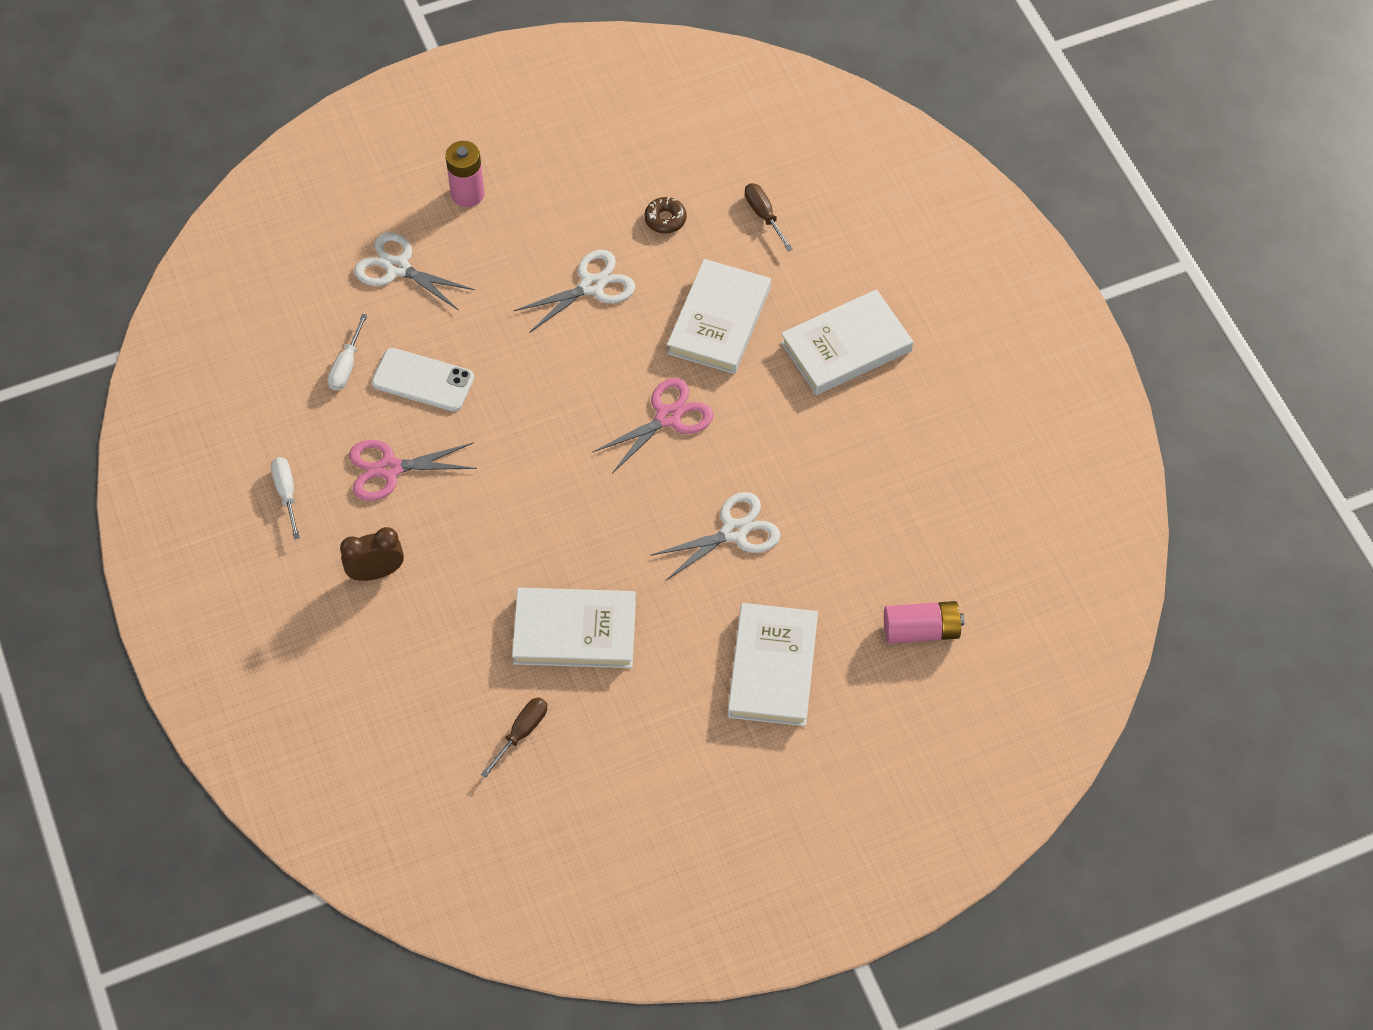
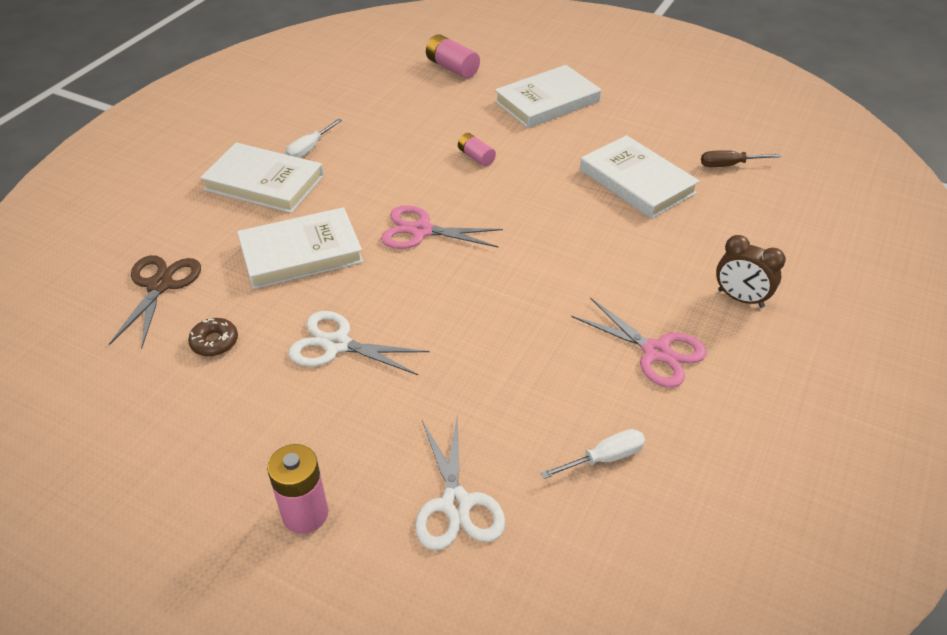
camera: 130 degrees left, 15 degrees down
(286, 494) = (764, 401): white screwdriver -> white screwdriver (309, 149)
(423, 380) = (554, 390): white phone -> none
(734, 531) = (476, 157): white scissors -> pink battery
(764, 215) = (160, 285): brown screwdriver -> brown scissors

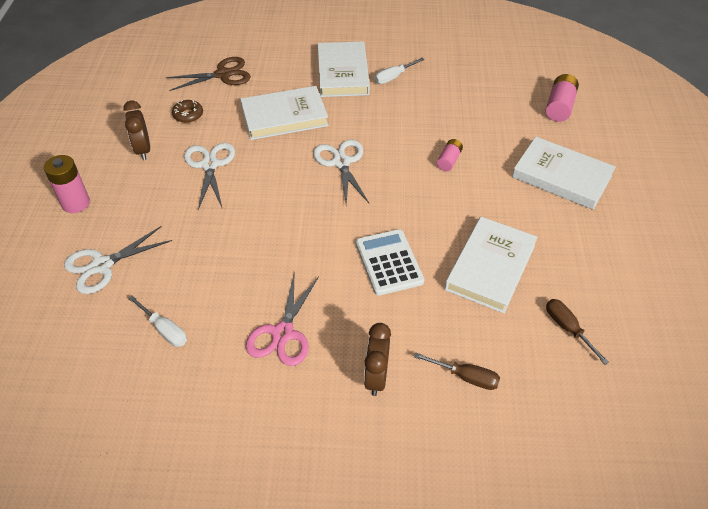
camera: 65 degrees right, 5 degrees up
(249, 408) = (143, 150): none -> brown clock
(301, 253) = (284, 117): white book -> white book turned 60 degrees counterclockwise
(309, 149) = (393, 77): white screwdriver -> white screwdriver turned 45 degrees counterclockwise
(421, 231) = (341, 162): pink scissors -> white scissors
(595, 243) = (389, 262): none -> white calculator
(760, 241) = (465, 377): none -> brown screwdriver

